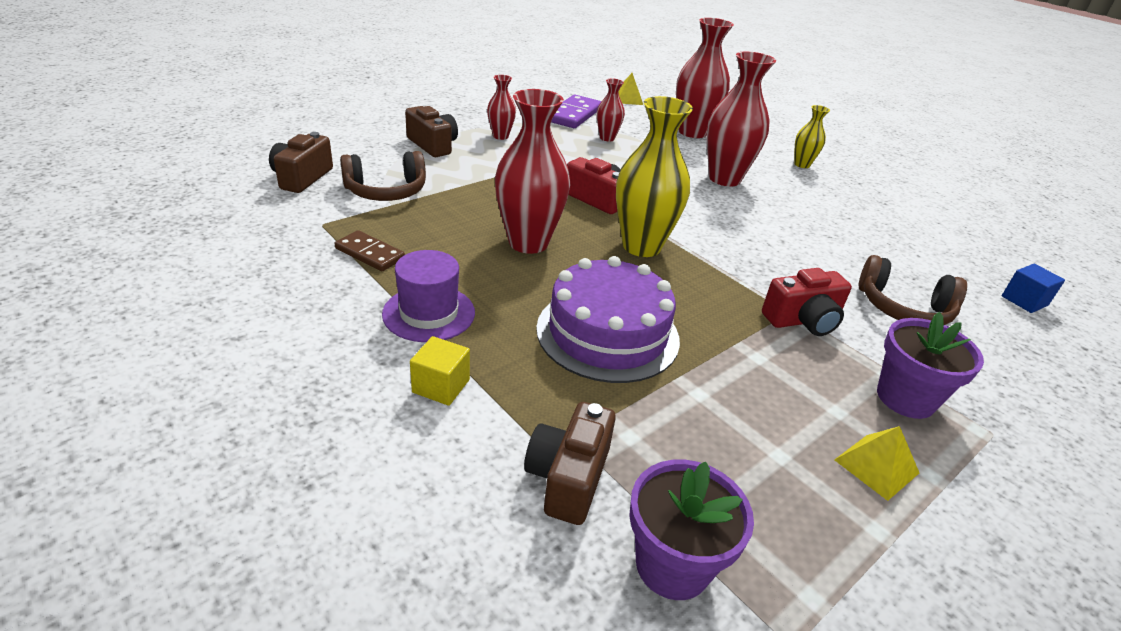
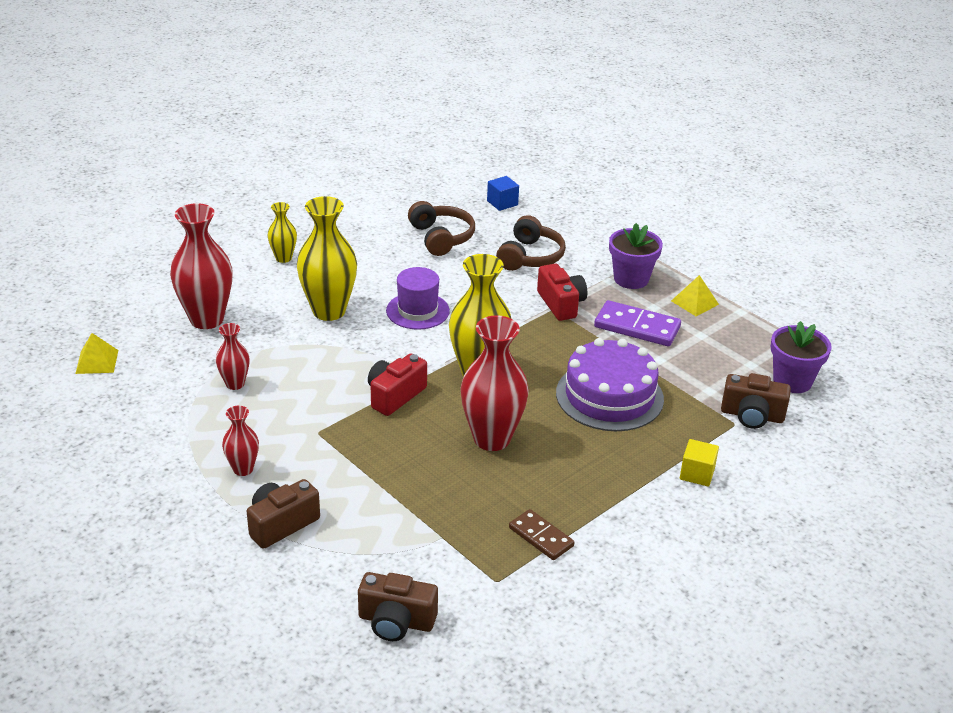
camera: 90 degrees left, 0 degrees up
(370, 254) = (541, 537): brown domino -> brown domino turned 75 degrees counterclockwise
(386, 191) = (413, 546): brown headphones -> brown headphones (441, 237)
(429, 313) = (617, 489): purple hat -> purple hat (417, 311)
(574, 115) = (162, 409): purple domino -> purple domino (637, 327)
(724, 179) = (329, 311): red vase -> yellow vase

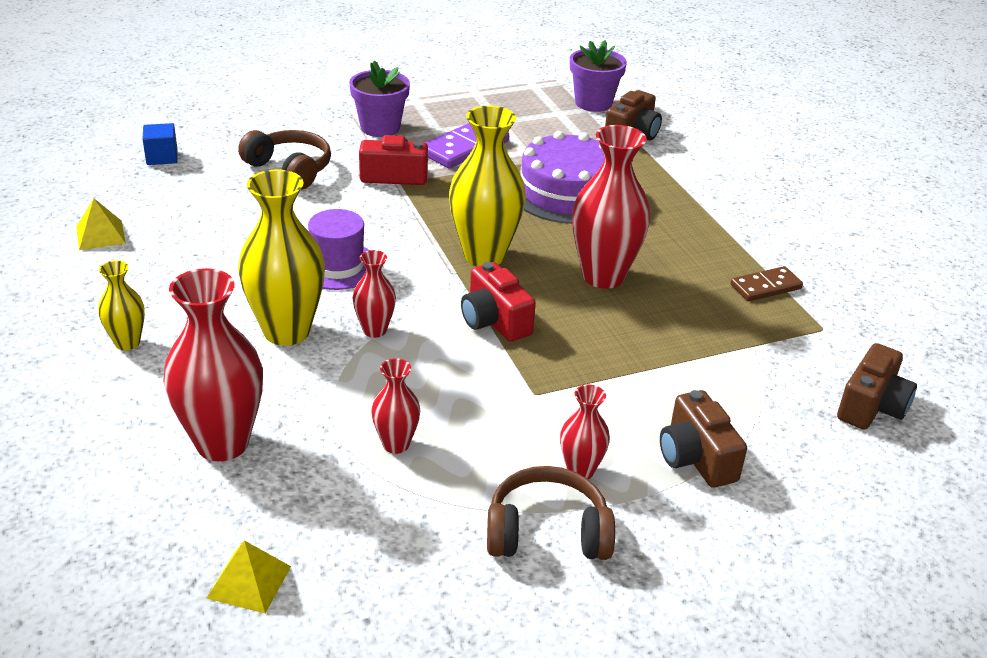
camera: 70 degrees left, 0 degrees up
(351, 345) = (374, 330): none -> red vase
(441, 237) = (196, 213): brown headphones -> brown headphones (547, 532)
(694, 302) = (445, 109): yellow pyramid -> yellow pyramid (100, 235)
(697, 473) = (702, 183): yellow cube -> none

